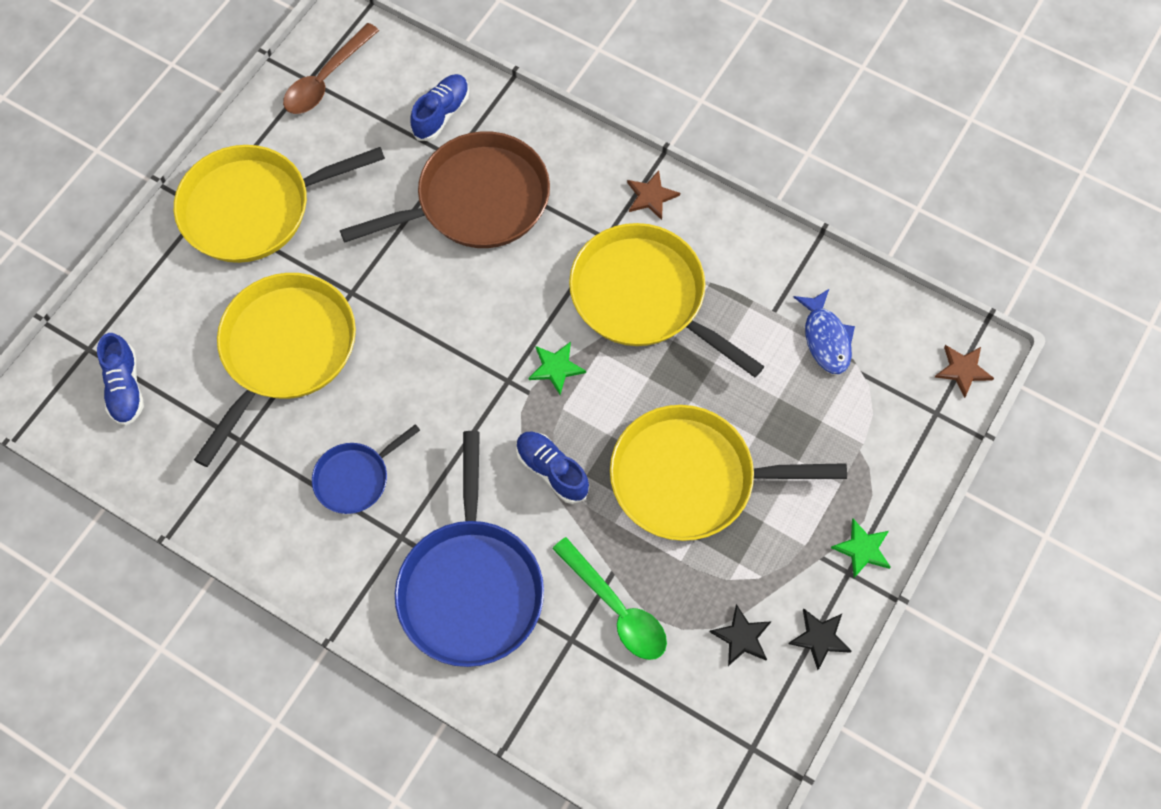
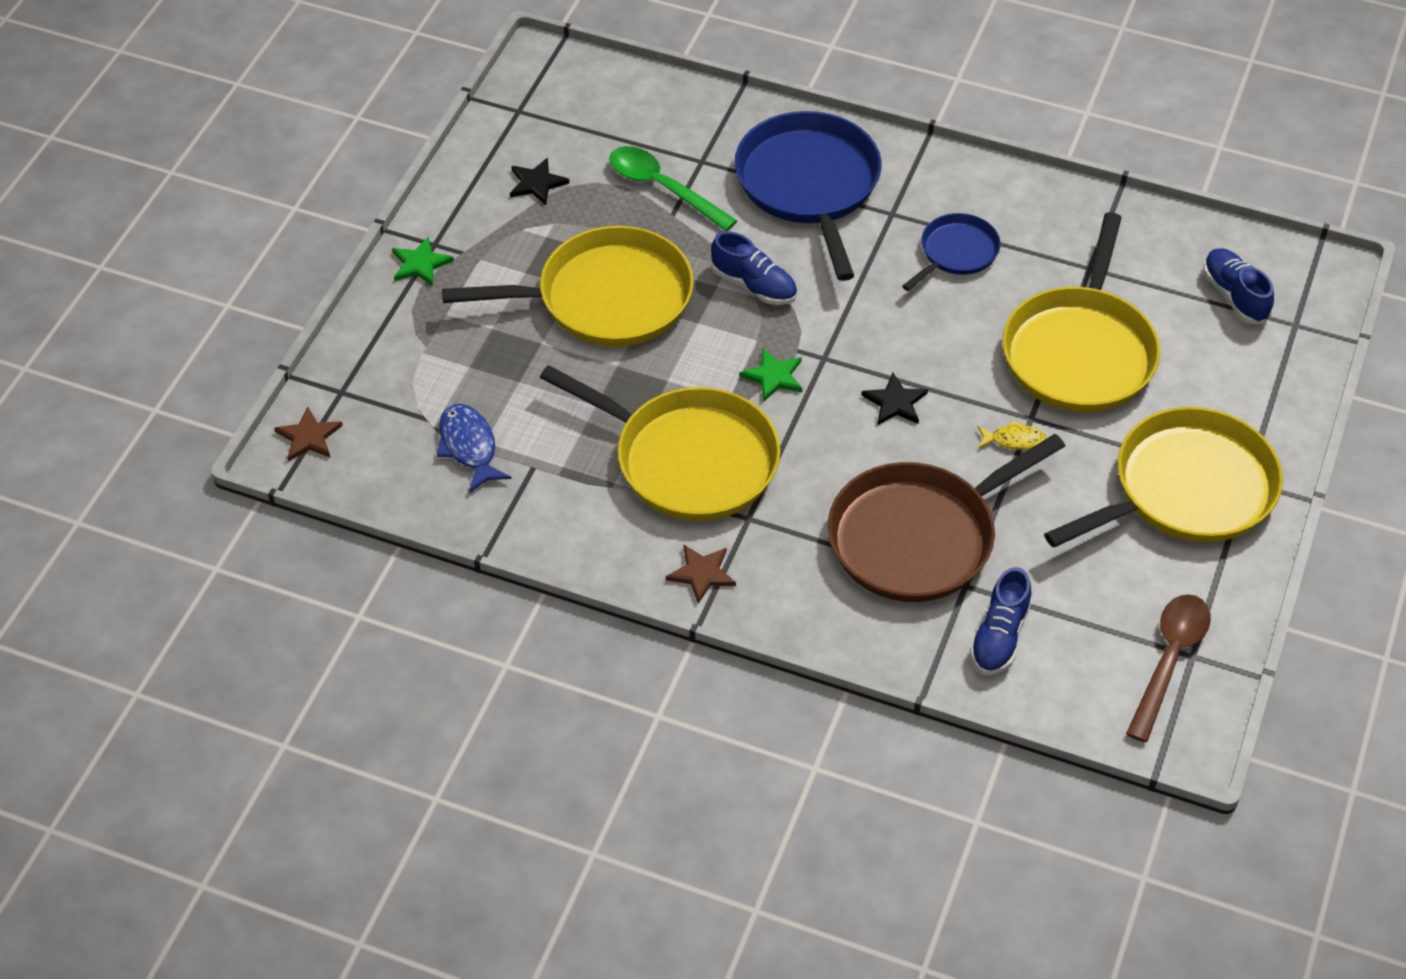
camera: 170 degrees right, 15 degrees down
(372, 274) = (1014, 440): none -> yellow fish
(819, 638) = (460, 192): black star -> black star (895, 402)

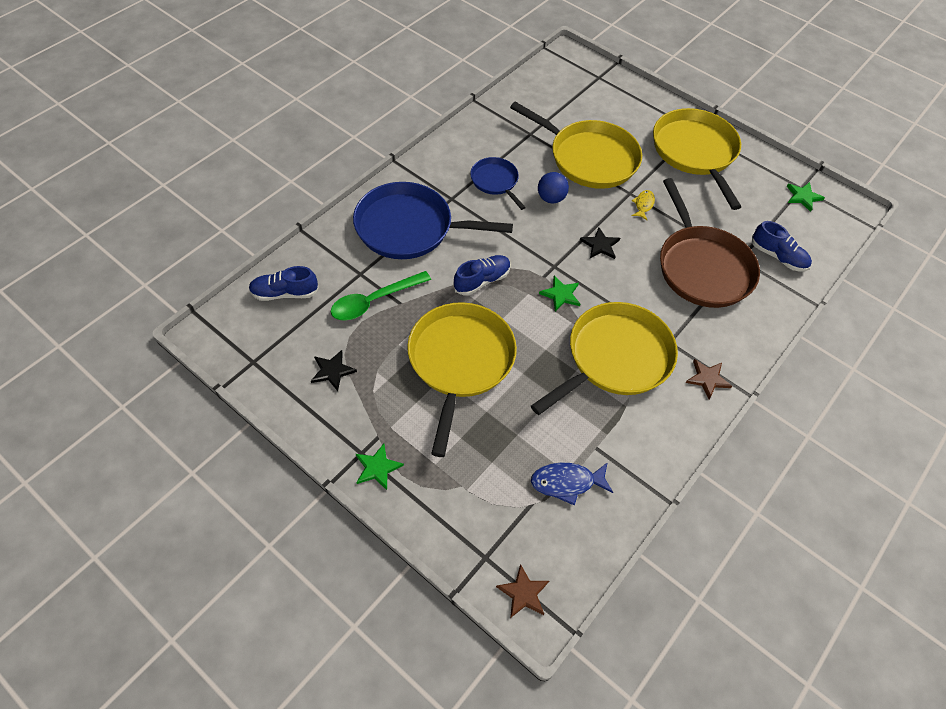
camera: 75 degrees left, 5 degrees up
(959, 324) = (551, 198): none -> blue ball
(1169, 660) = (803, 197): brown spoon -> green star
(1234, 296) = (572, 90): blue shoe -> blue shoe (284, 293)

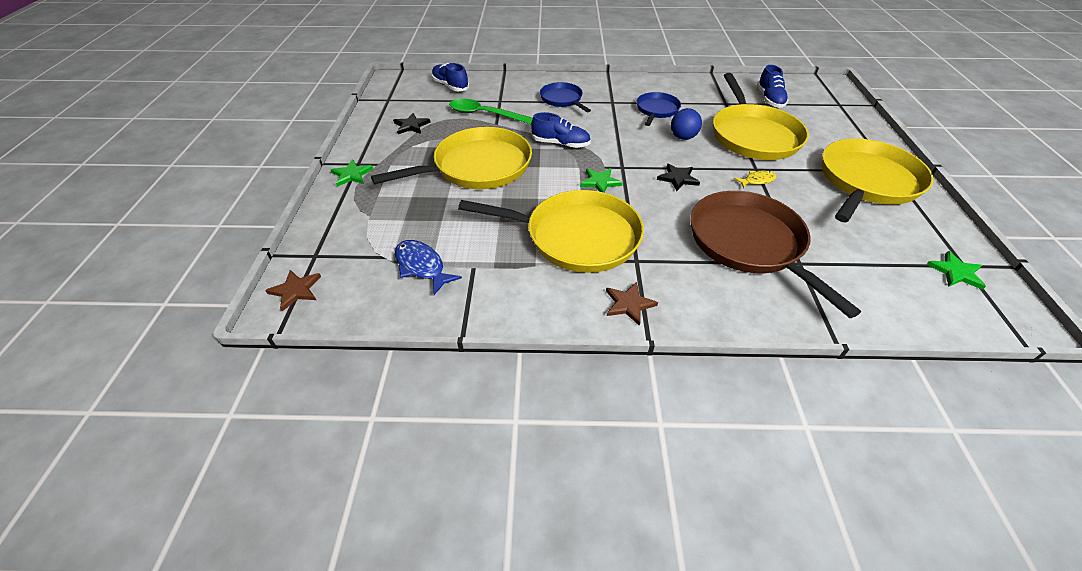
camera: 55 degrees right, 10 degrees down
(409, 228) = (562, 99): blue pan -> blue pan, size x0.53
(702, 267) = (749, 243): brown pan -> brown pan turned 120 degrees clockwise
(778, 256) = (848, 288): blue shoe -> blue shoe (769, 99)

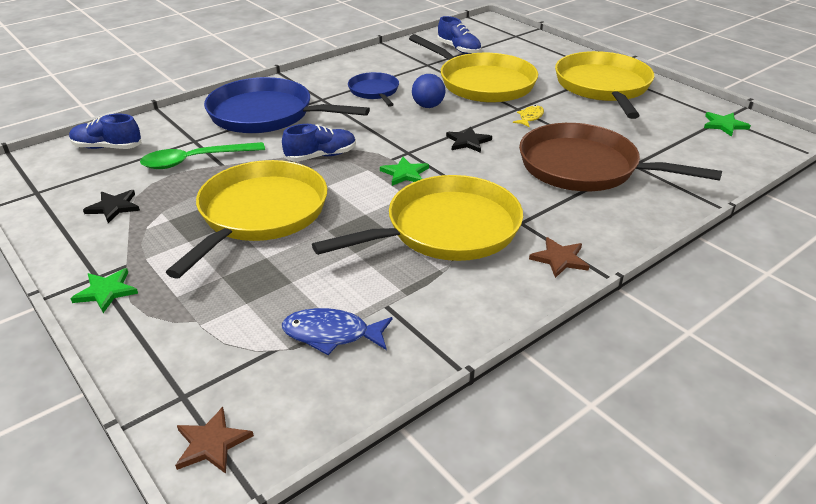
camera: 40 degrees left, 10 degrees down
(562, 99) = (266, 114): blue pan -> blue pan, size x1.90

